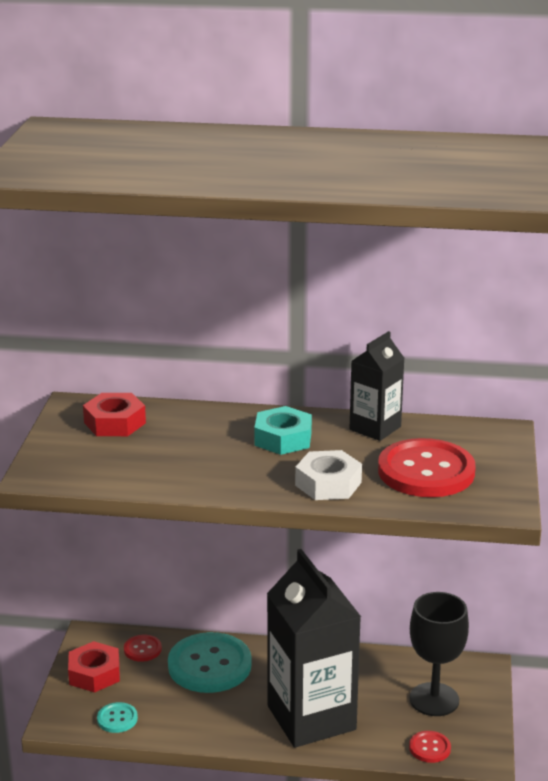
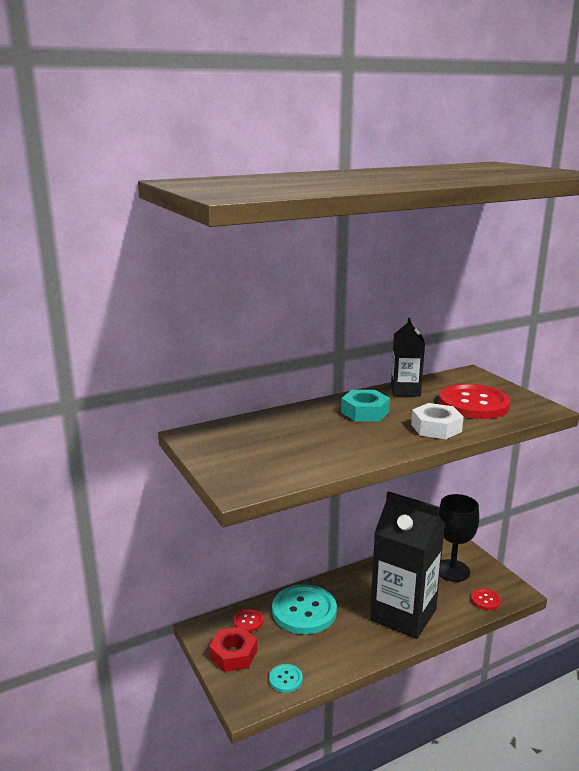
camera: 35 degrees left, 5 degrees down
(115, 423) = (239, 437): red nut -> none

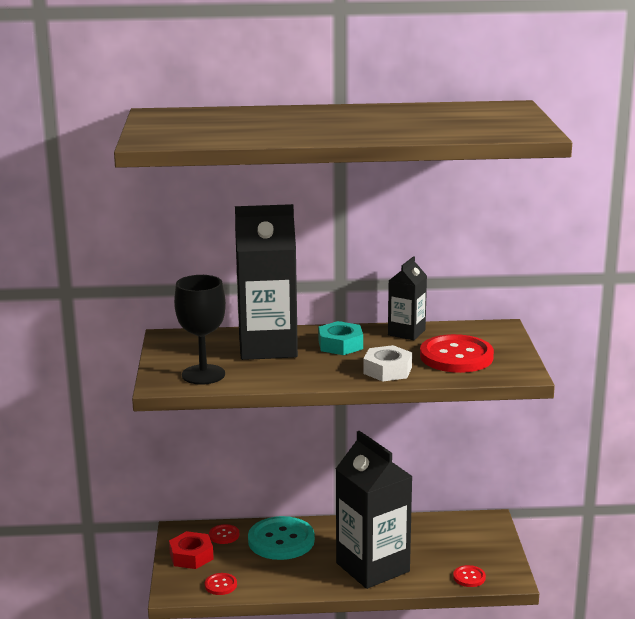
camera: 25 degrees right, 0 degrees up
(285, 679) = (220, 585): turquoise button -> red button
(302, 427) = (267, 347): none -> black carton
(452, 570) = (461, 545): black goblet -> black goblet (203, 375)

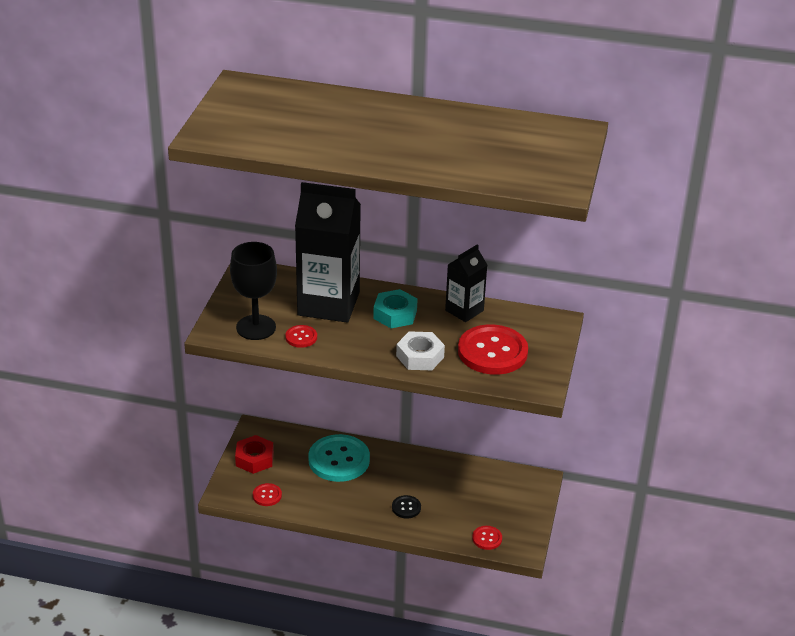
camera: 15 degrees right, 15 degrees up
(224, 535) = (291, 443): red button -> red button (301, 337)
(372, 567) = (406, 508): black carton -> black button

